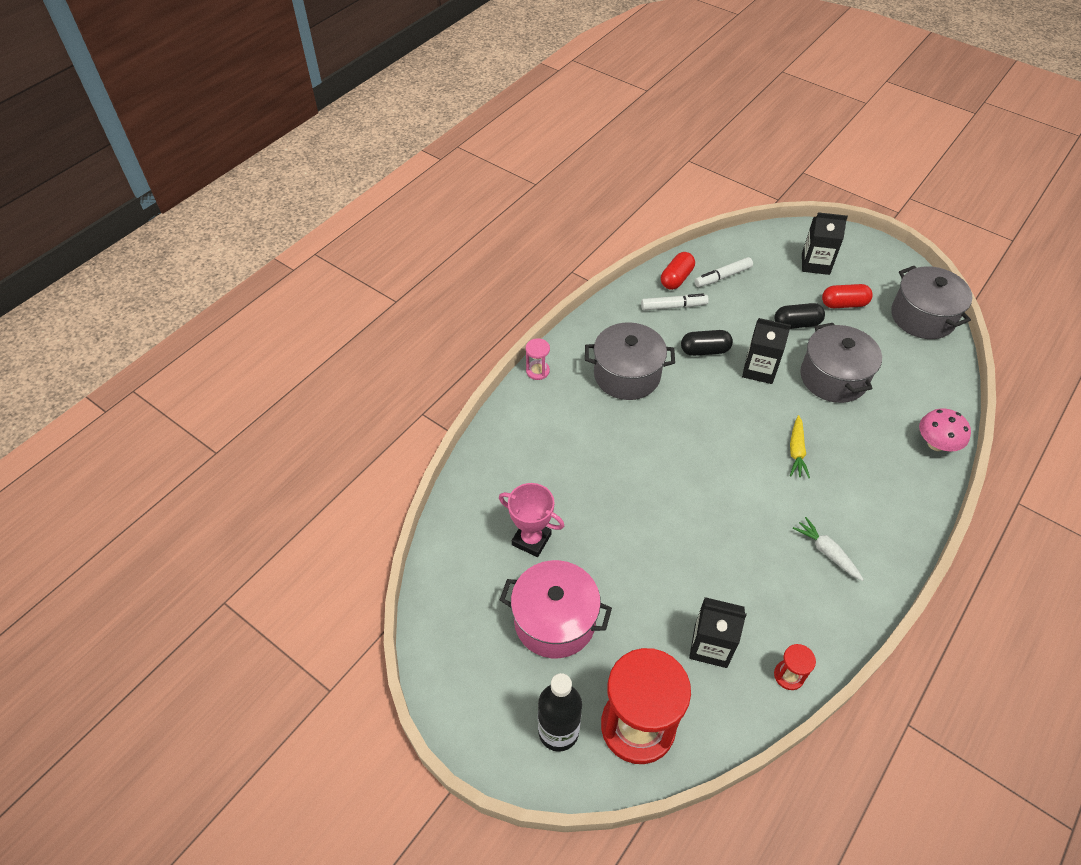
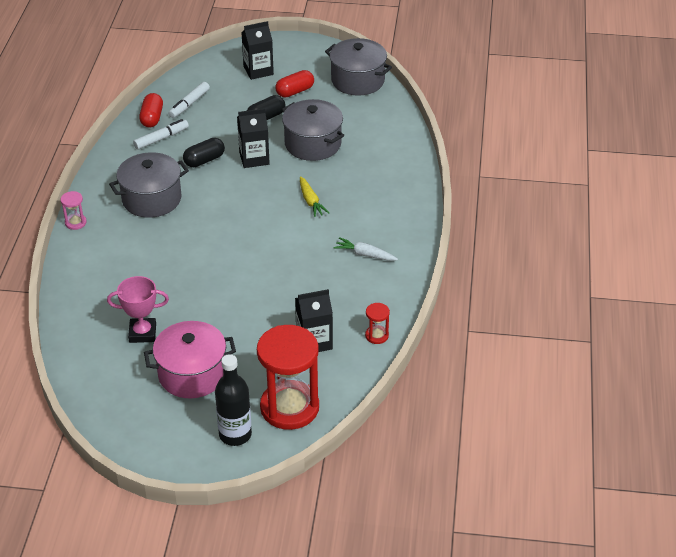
camera: 30 degrees left, 10 degrees down
(936, 444) = (407, 160): pink mushroom -> none

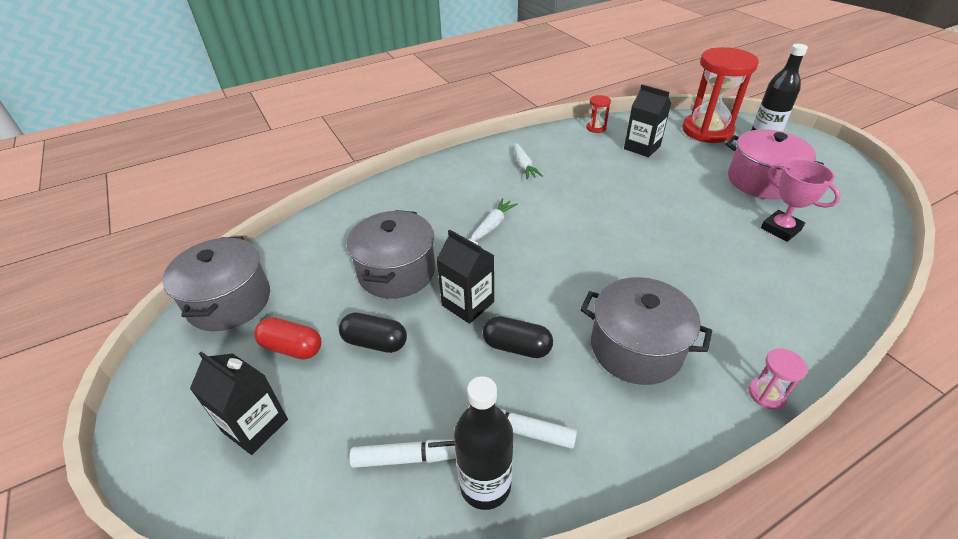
camera: 125 degrees left, 0 degrees up
(152, 118) = (485, 485): red capsule -> black bottle
(311, 201) = (492, 225): yellow carrot -> white carrot

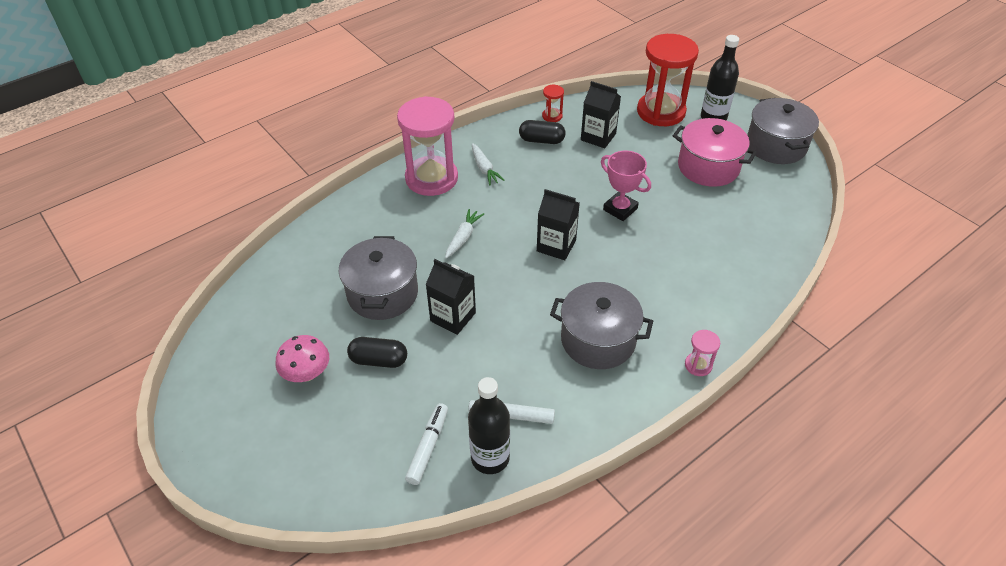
camera: 10 degrees left, 5 degrees up
(229, 301) = (234, 338): grey pot -> grey pot (776, 146)
(255, 425) = (296, 439): black carton -> black carton (556, 246)
(292, 348) = (307, 373): red capsule -> pink mushroom
(409, 458) = (428, 447): white marker -> white marker turned 60 degrees counterclockwise
(470, 171) = (431, 178): none -> pink hourglass
(517, 347) = (500, 350): black capsule -> black capsule (541, 140)
(780, 229) = (721, 217): pink trophy -> pink trophy (620, 209)

